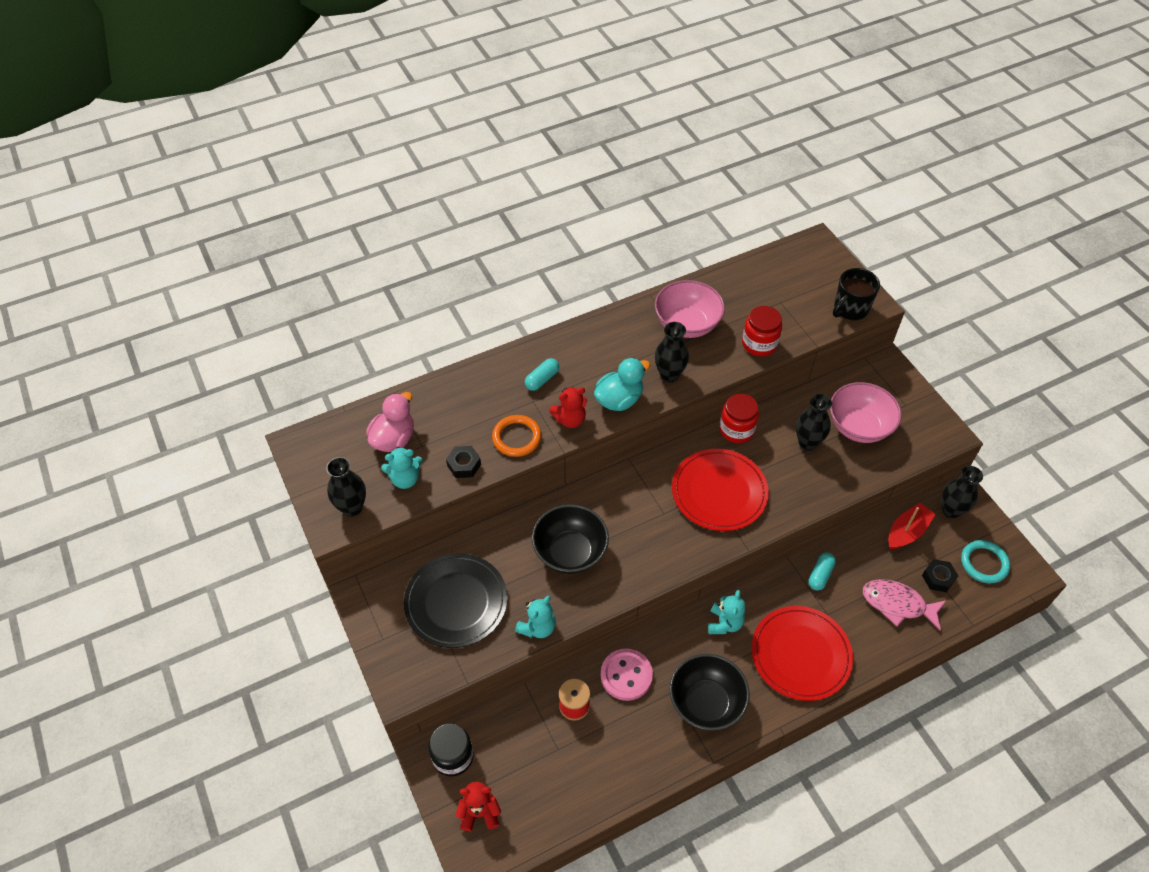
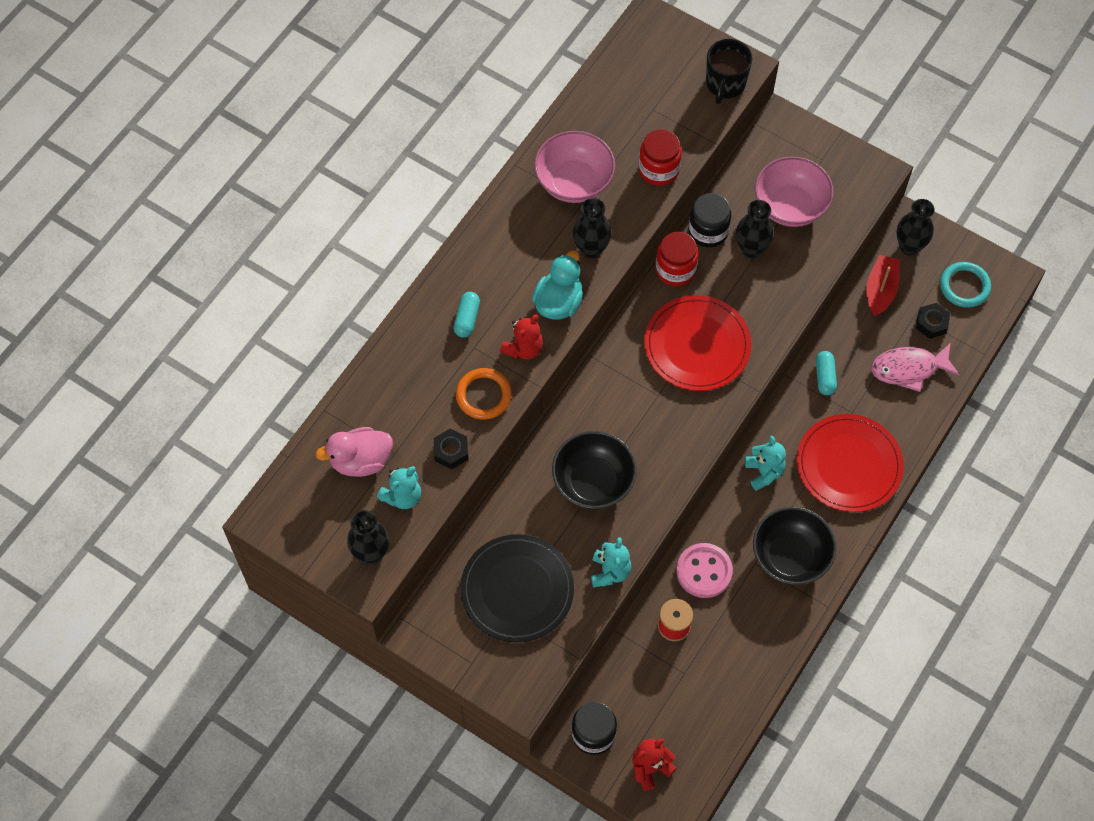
camera: 30 degrees left, 10 degrees up
(394, 439) = (360, 461): pink duck -> pink duck turned 105 degrees counterclockwise
(780, 414) = (708, 231): none -> black jar

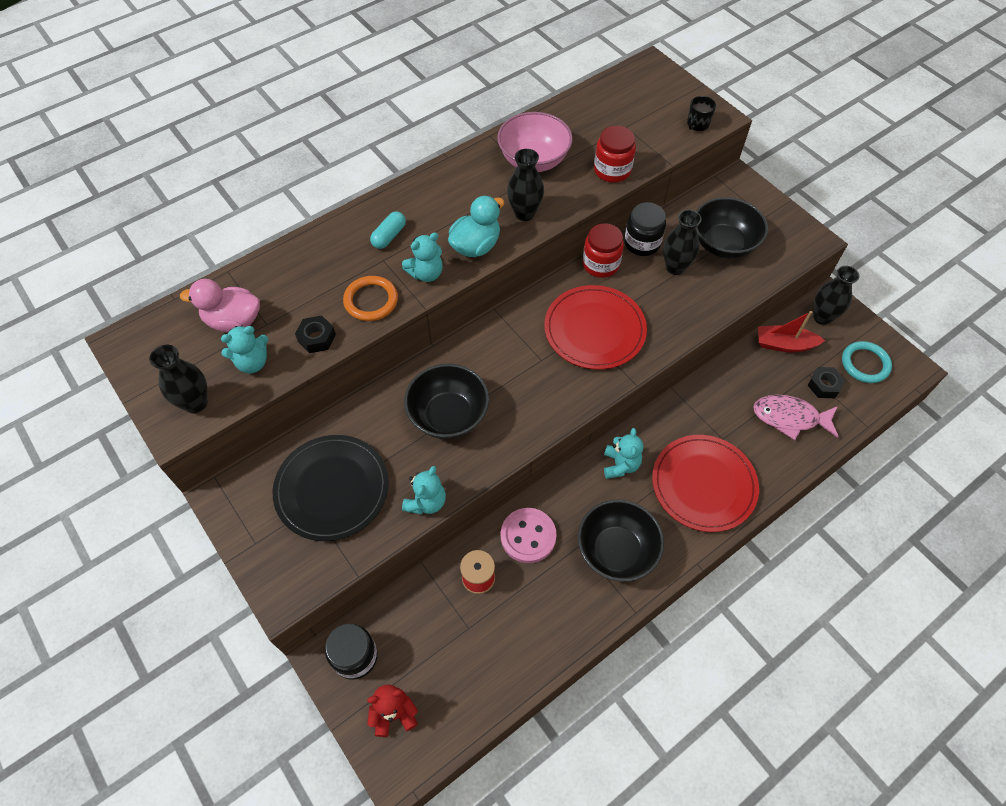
camera: 20 degrees right, 5 degrees down
(523, 348) = (426, 273): red teddy bear -> turquoise teddy bear
(725, 84) = (697, 124): black mug -> black mug, size x0.62
(790, 206) = (723, 244): pink bowl -> black bowl
(824, 377) = (707, 400): turquoise capsule -> none
(880, 290) = (784, 344): red boat -> red boat turned 120 degrees counterclockwise

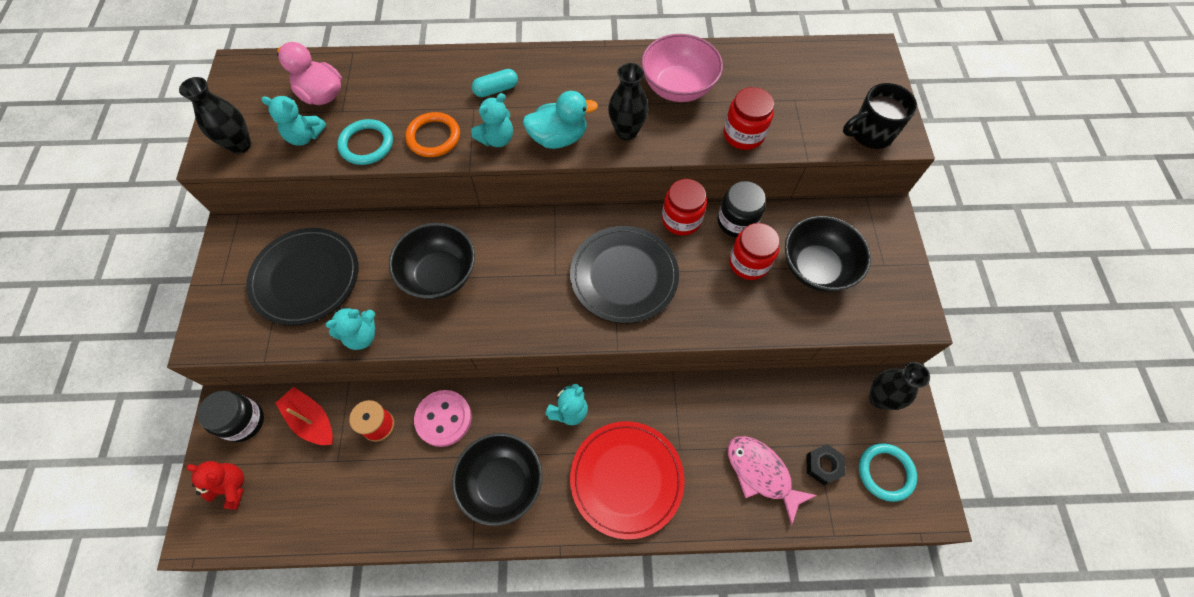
camera: 35 degrees right, 5 degrees up
(317, 338) = (366, 144): black nut -> turquoise ring
(426, 273) = (497, 139): turquoise teddy bear -> turquoise teddy bear turned 45 degrees counterclockwise
(594, 329) = (624, 276): red plate -> black plate
(675, 267) = (749, 262): black vase -> red jar
(697, 124) = (870, 134): black mug -> black mug, size x1.63
(784, 344) = (816, 400): red boat -> red boat (312, 420)

